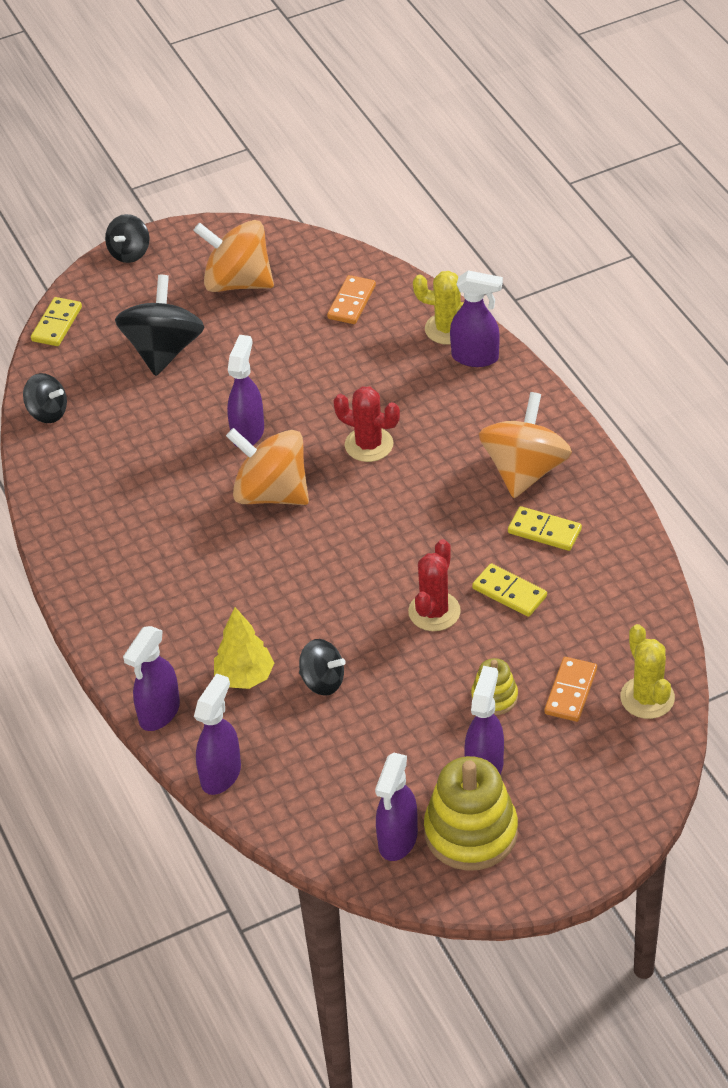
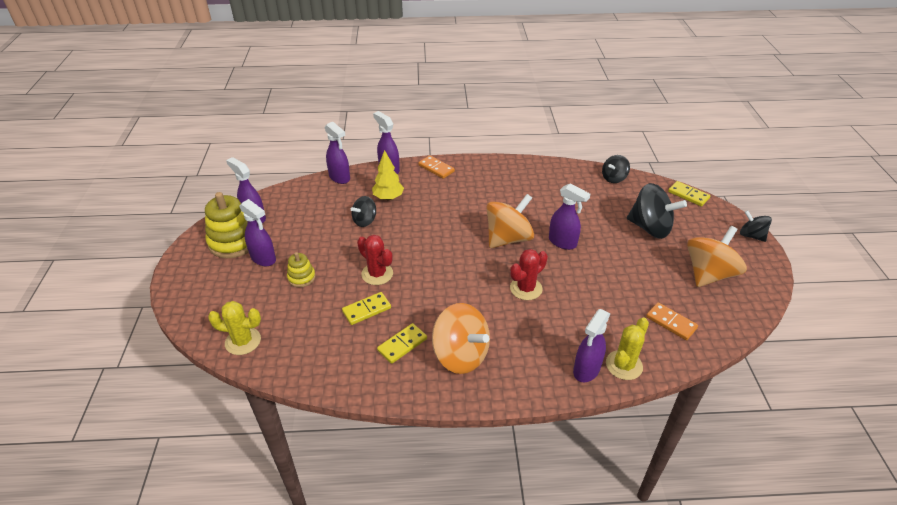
camera: 110 degrees right, 5 degrees down
(571, 691) = (277, 309): orange domino -> orange domino (436, 168)

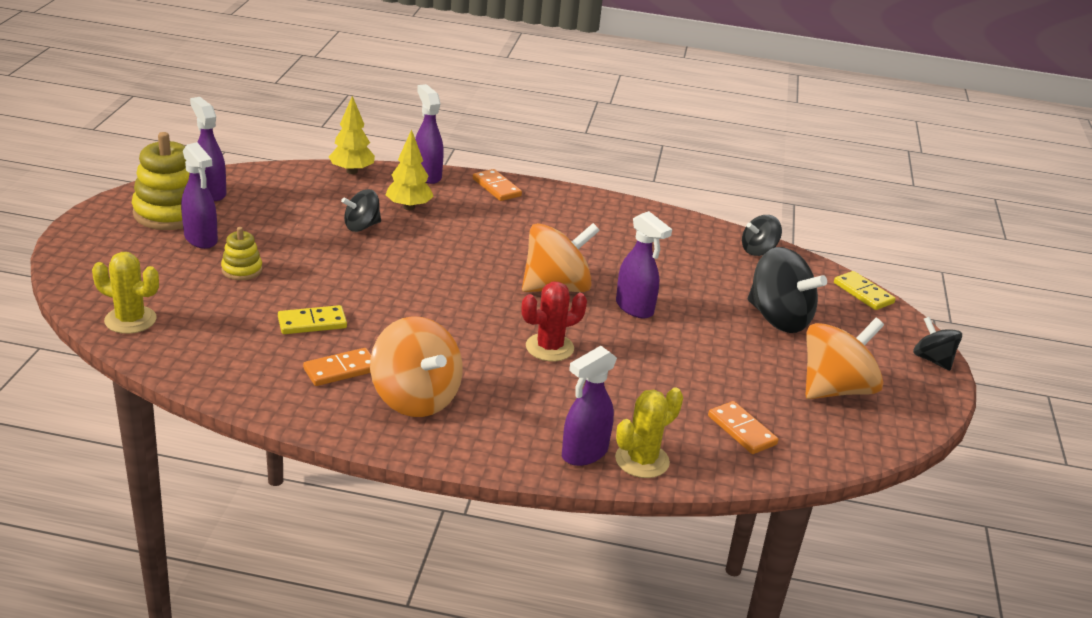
camera: 10 degrees right, 10 degrees down
(340, 178) = (352, 171): purple spray bottle -> yellow tree
(377, 274) = (347, 288): red cactus -> none
(402, 344) = (341, 370): yellow domino -> orange domino

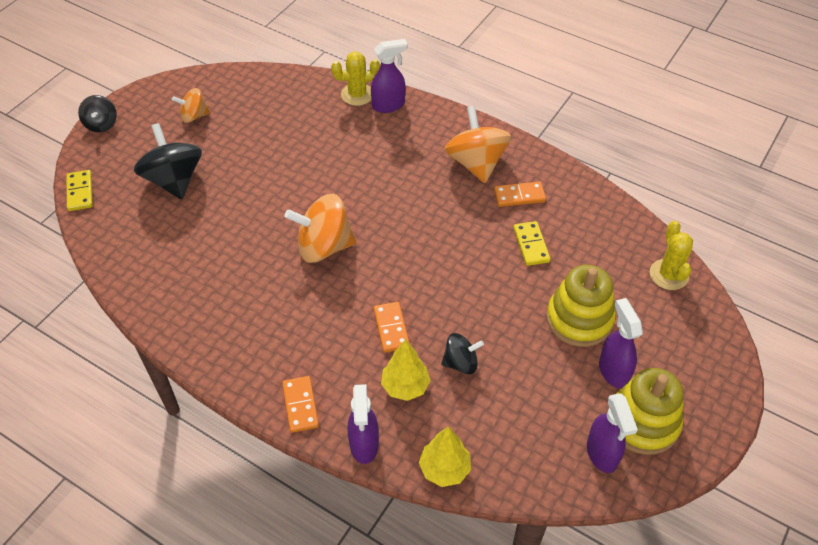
camera: 155 degrees left, 20 degrees up
(130, 320) = (668, 275): yellow cactus -> yellow cactus turned 45 degrees clockwise
(242, 270) = (579, 319): yellow stacking toy -> yellow stacking toy, size x1.91
(312, 323) = (531, 245): yellow domino -> yellow domino turned 75 degrees clockwise
(549, 347) = (364, 187): red cactus -> none
(635, 308) = (276, 212): purple spray bottle -> none
(741, 430) = (282, 101): orange domino -> orange domino (391, 328)
(758, 250) = (117, 257): black spinning top -> none
(835, 389) = (194, 116): orange spinning top -> orange spinning top, size x0.56

